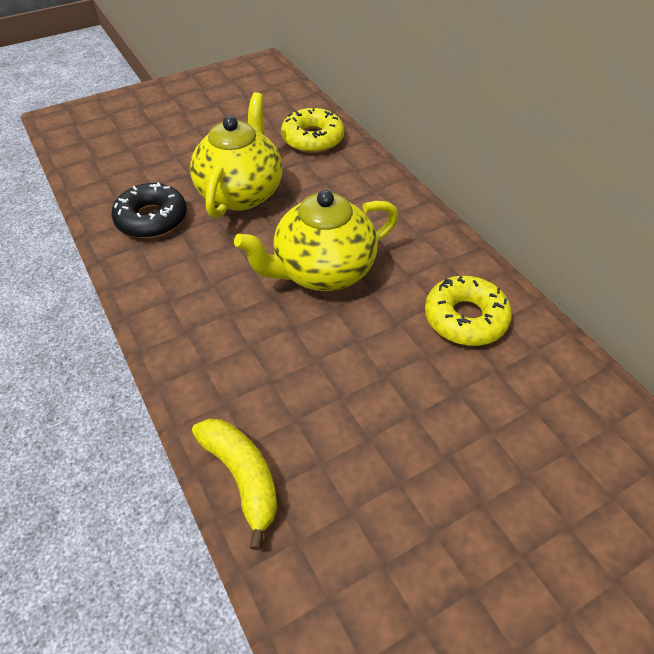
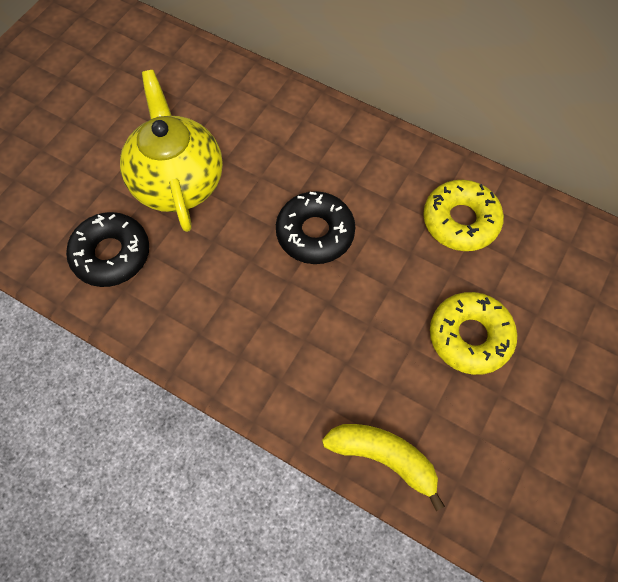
camera: 30 degrees left, 15 degrees up
(312, 138) = (201, 82): yellow donut -> yellow donut (470, 336)
(322, 271) = (315, 233): yellow teapot -> black donut

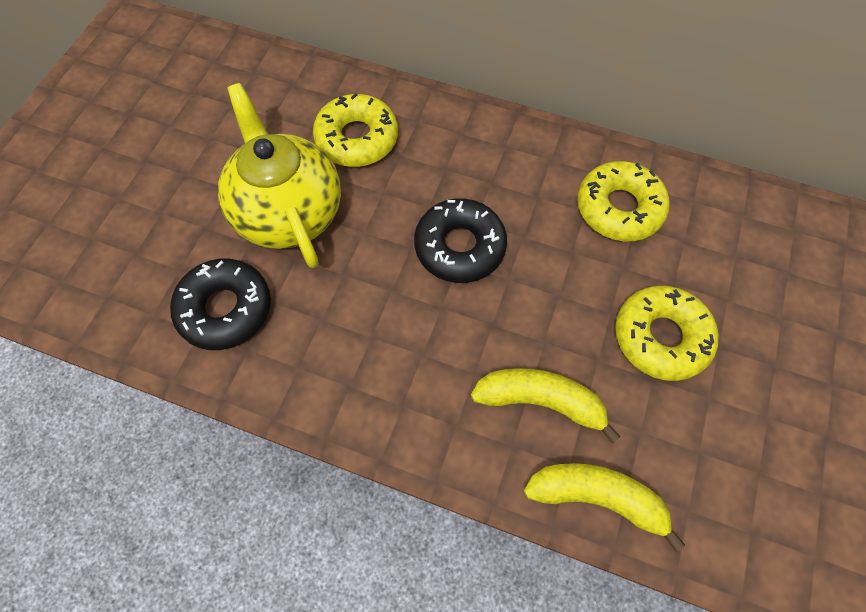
camera: 10 degrees left, 0 degrees up
(247, 127) = (357, 139): none -> yellow donut
(354, 372) = (540, 401): none -> yellow banana

